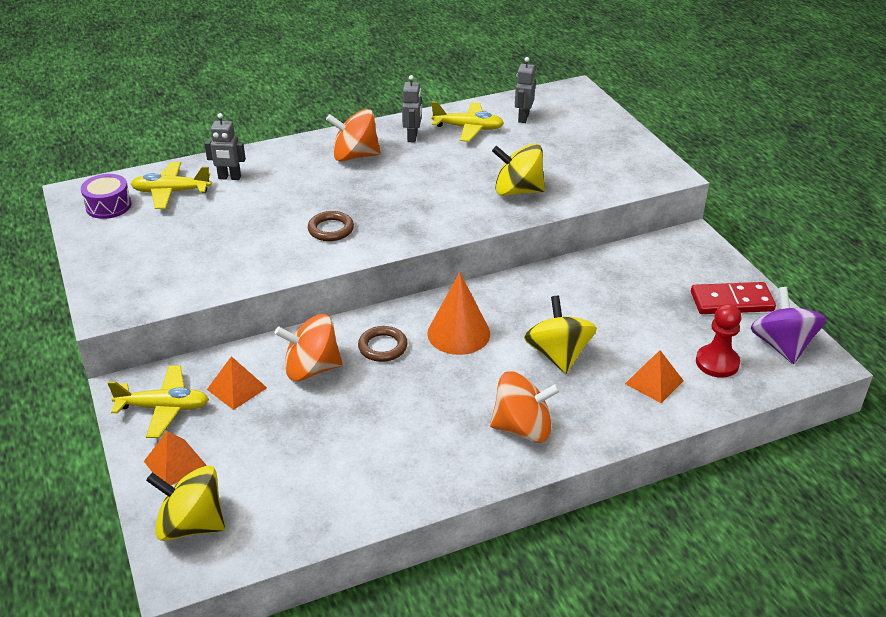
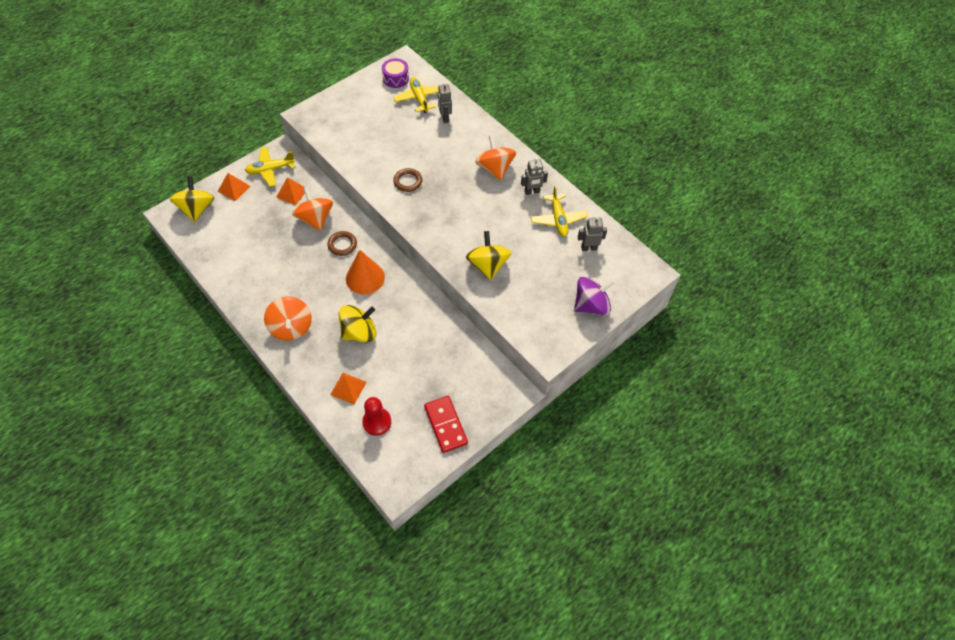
camera: 70 degrees right, 20 degrees up
(164, 408) = (270, 170): yellow plane -> yellow plane turned 90 degrees clockwise
(782, 346) = (406, 460): purple spinning top -> purple spinning top (591, 305)

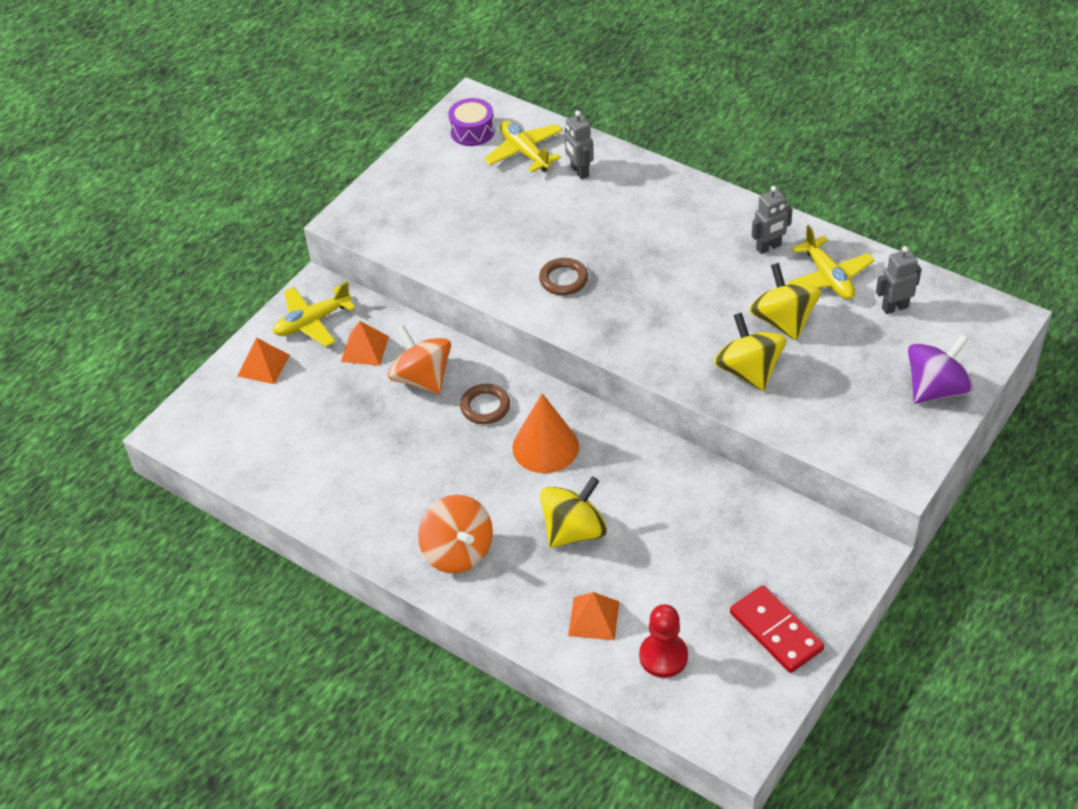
camera: 10 degrees left, 10 degrees down
(197, 209) = (214, 412): yellow spinning top -> yellow spinning top (783, 321)
(495, 169) = (694, 227): orange spinning top -> none

